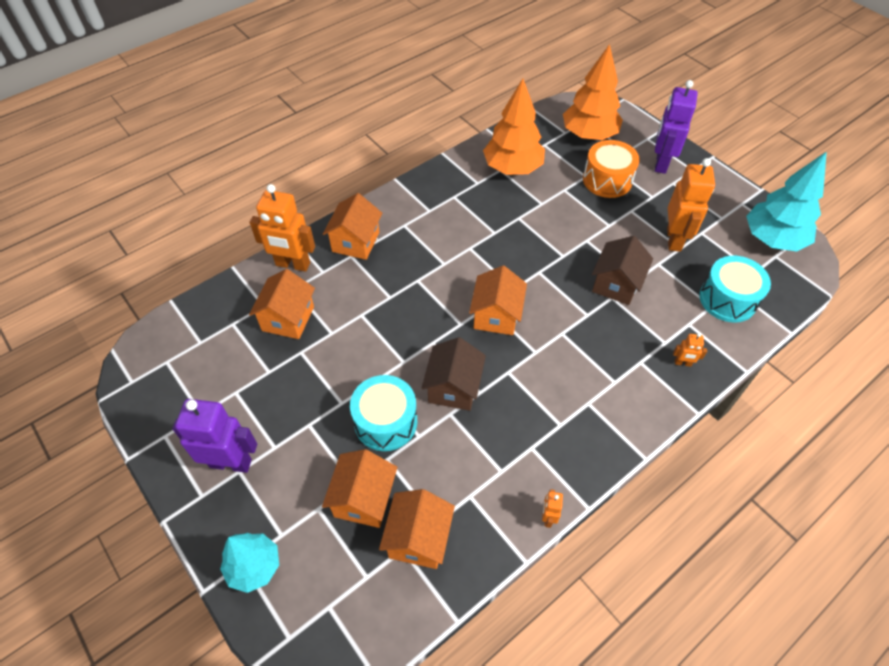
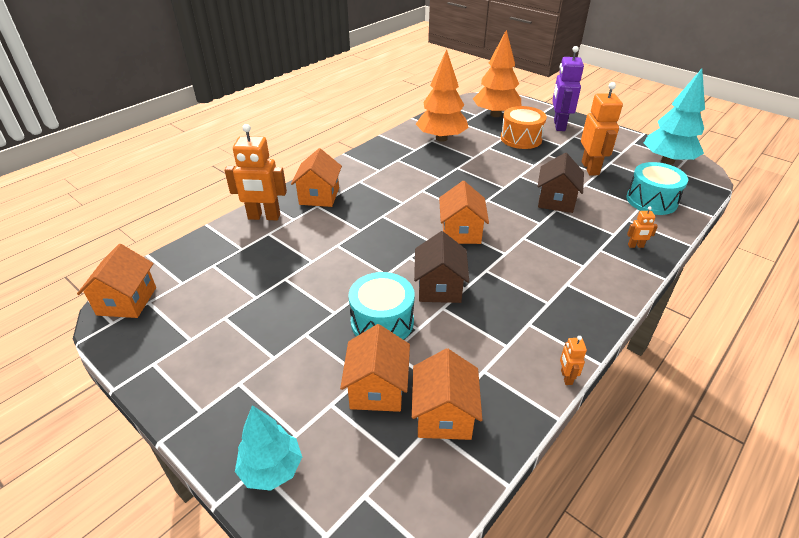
camera: 10 degrees left, 15 degrees down
(231, 462) = (229, 377): purple robot -> none
(288, 318) = (267, 255): orange house -> orange house (127, 301)

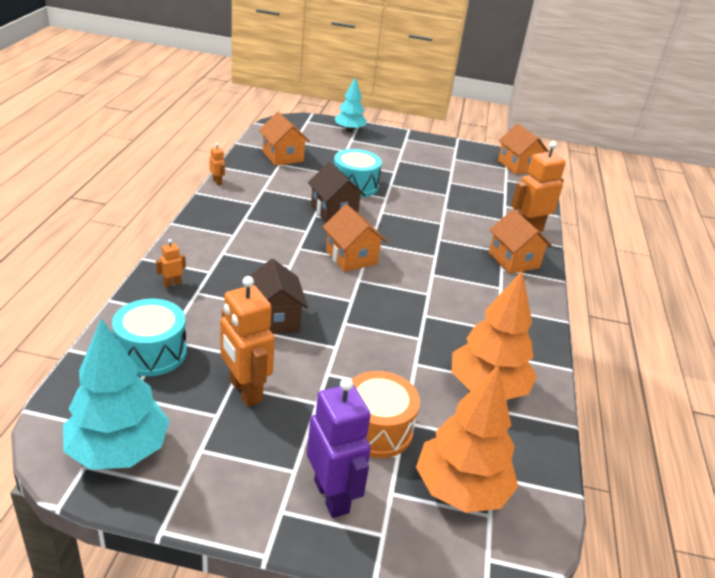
camera: 145 degrees right, 5 degrees down
(377, 388) = (327, 159): orange house -> none

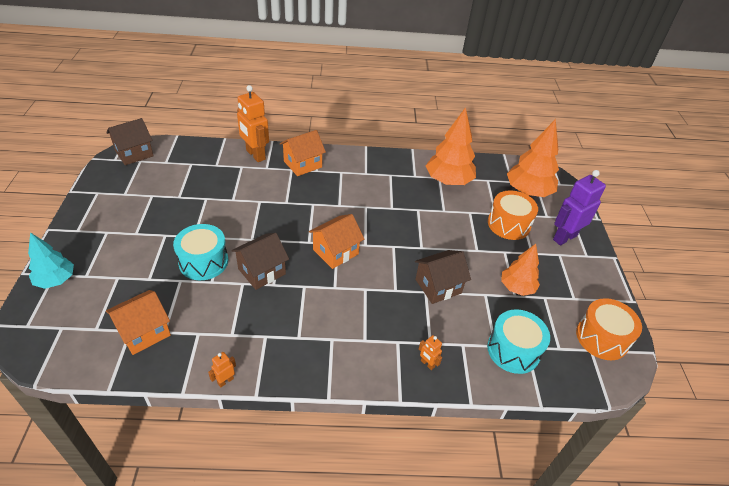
camera: 100 degrees left, 10 degrees up
(118, 451) = (602, 338): turquoise tree -> orange drum
(245, 391) = (516, 288): orange robot -> orange tree
(518, 166) = (134, 153): orange house -> brown house

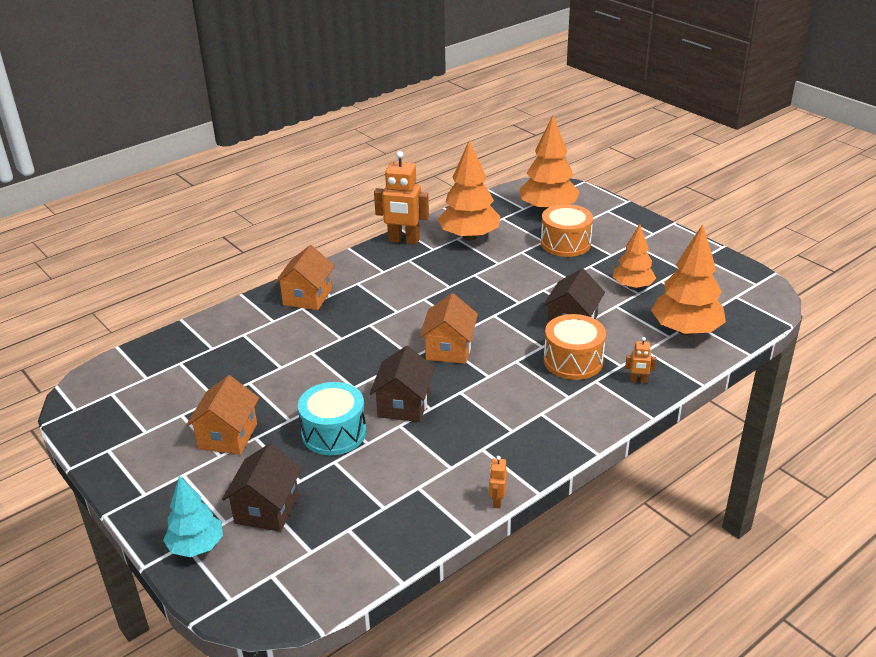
camera: 35 degrees left, 10 degrees down
(134, 153) = (91, 390): brown house -> brown house (267, 509)
(144, 332) = (364, 520): orange house -> orange house (228, 436)
(255, 155) = (242, 316): orange robot -> orange robot (403, 240)
(513, 350) = (685, 330): turquoise drum -> orange tree
(564, 237) = (620, 229): purple robot -> none
(602, 338) = (733, 284): orange drum -> orange drum (573, 361)

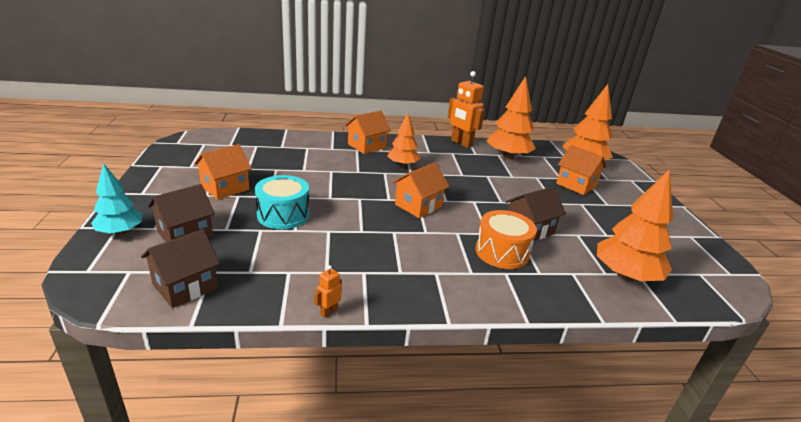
camera: 30 degrees right, 5 degrees down
(404, 405) = (346, 221): brown house -> brown house (185, 286)
(565, 243) = (576, 185): orange drum -> orange house
(632, 286) = (605, 229): orange tree -> orange tree (402, 165)
(638, 380) = (543, 290): orange robot -> none

